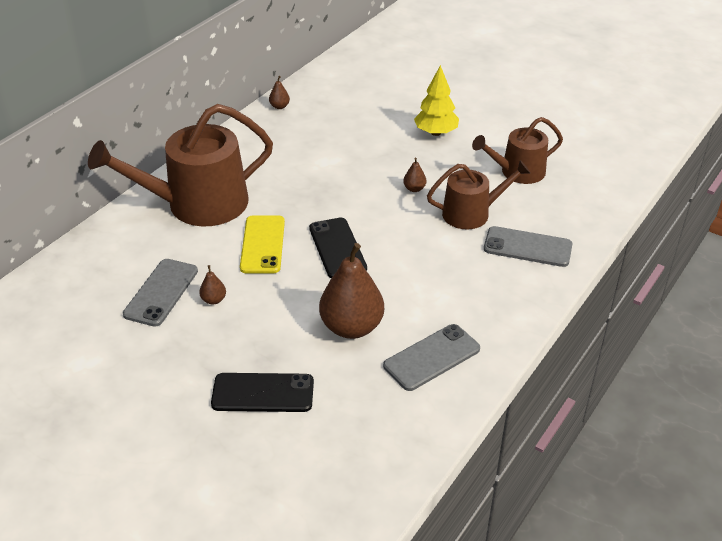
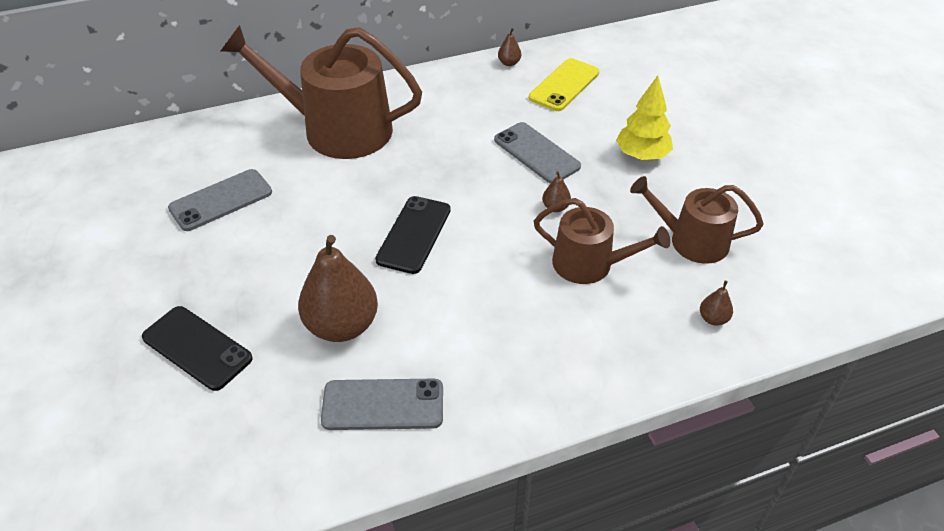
camera: 35 degrees right, 5 degrees up
(214, 300) = (254, 230): brown pear -> brown pear (713, 319)
(263, 244) = (351, 196): yellow phone -> yellow phone (564, 85)
(527, 247) = (613, 335): grey phone -> grey phone (536, 153)

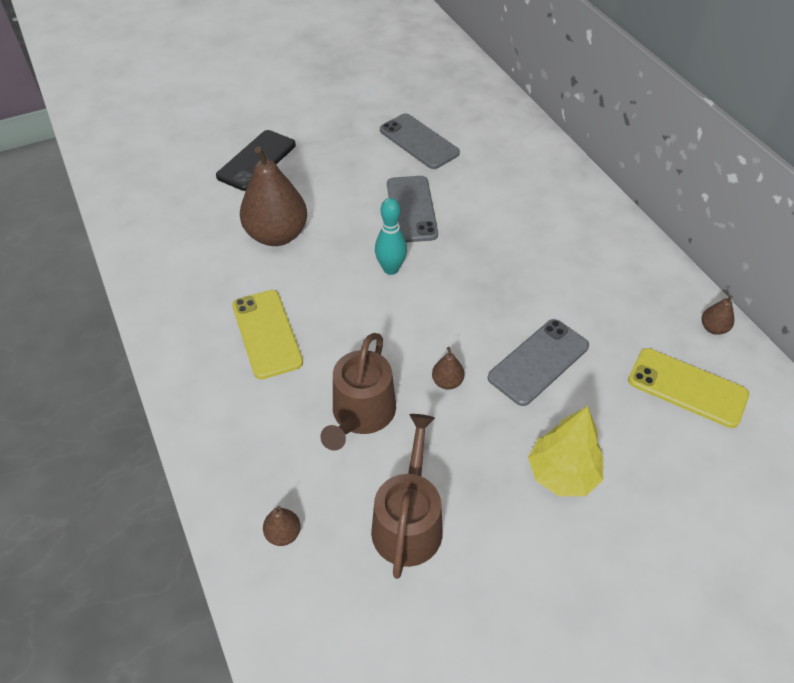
camera: 85 degrees right, 5 degrees up
(336, 129) = (535, 196): brown watering can -> none
(383, 405) = (194, 270): grey phone -> grey phone (411, 209)
(414, 234) = (391, 269): black phone -> turquoise bowling pin
(489, 333) = (267, 334): none -> yellow phone

